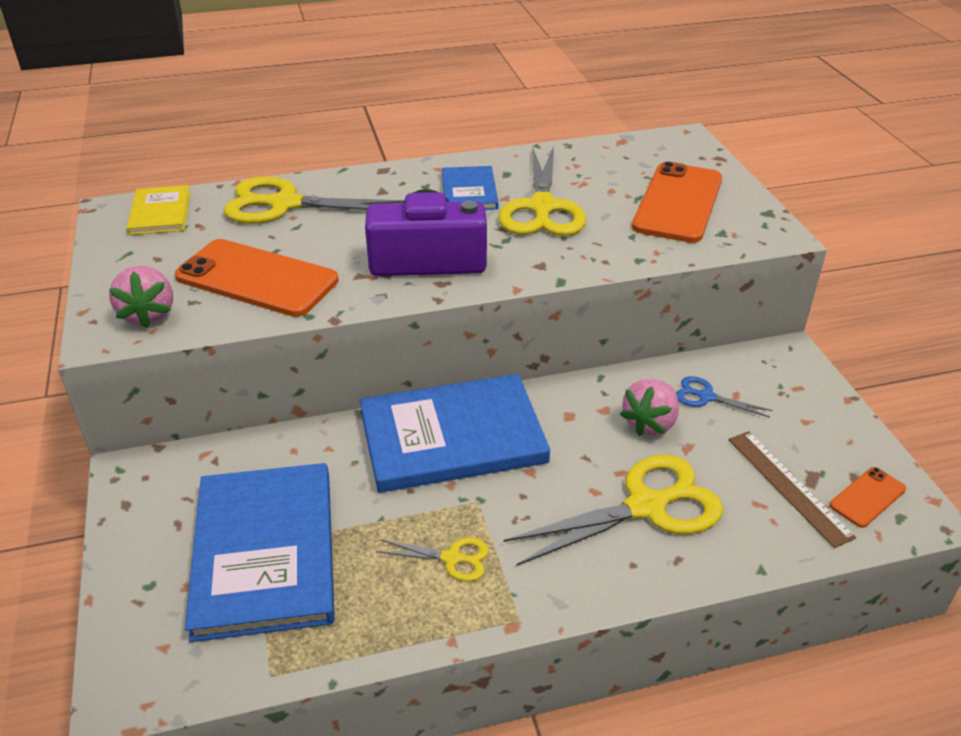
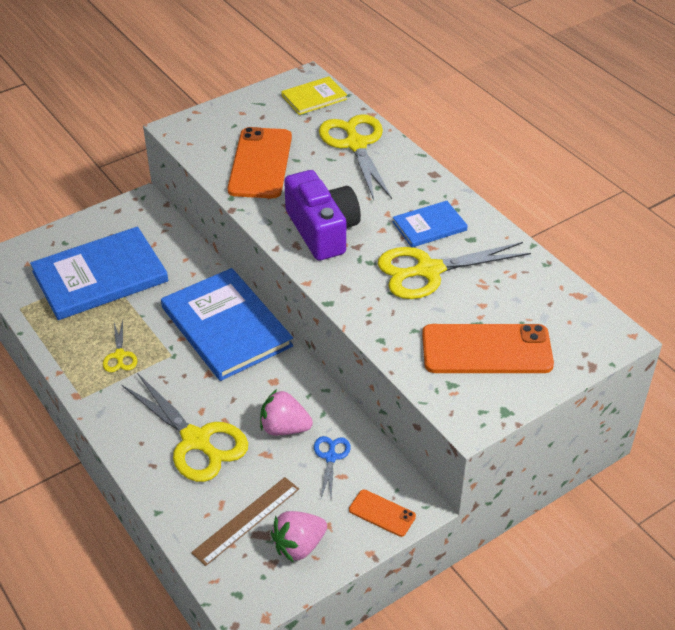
camera: 70 degrees right, 5 degrees up
(148, 314) = (203, 136): pink strawberry -> pink strawberry (299, 546)
(867, 497) = (252, 572): orange phone -> orange phone (382, 513)

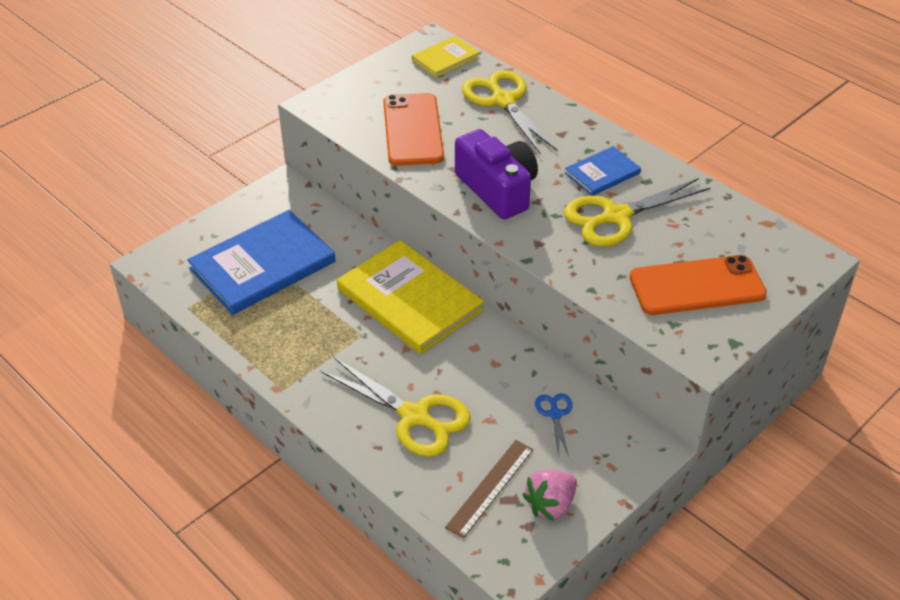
camera: 10 degrees left, 0 degrees up
(119, 355) = (308, 342): yellow scissors -> none
(226, 327) = (409, 300): blue book -> yellow book
(284, 428) = (500, 392): pink strawberry -> none
(382, 513) = (622, 461): orange phone -> none

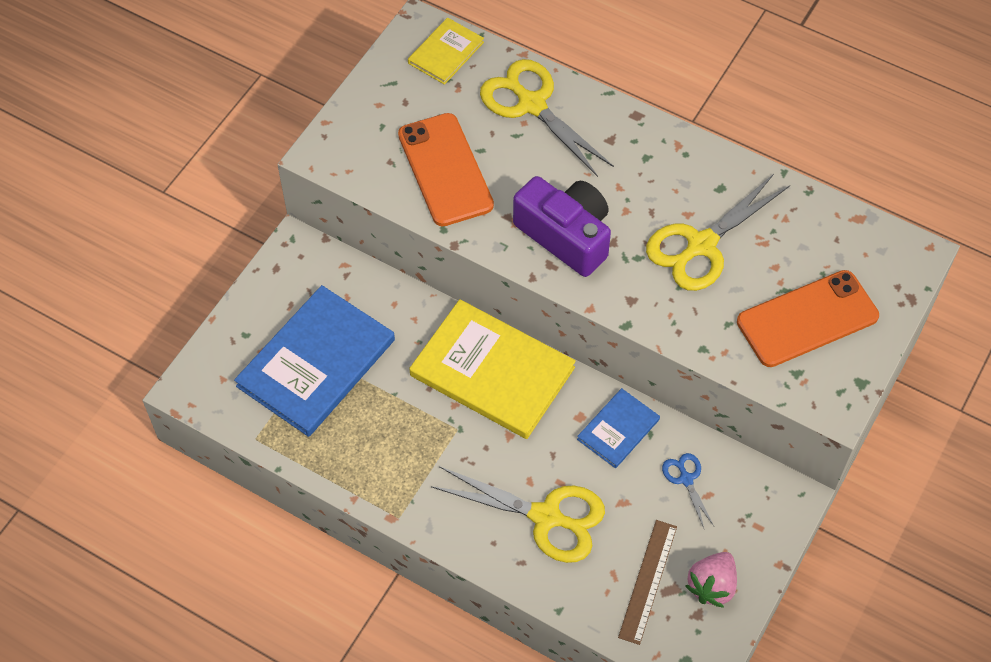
camera: 15 degrees left, 15 degrees up
(602, 173) = (670, 187): blue book -> blue book (618, 429)

